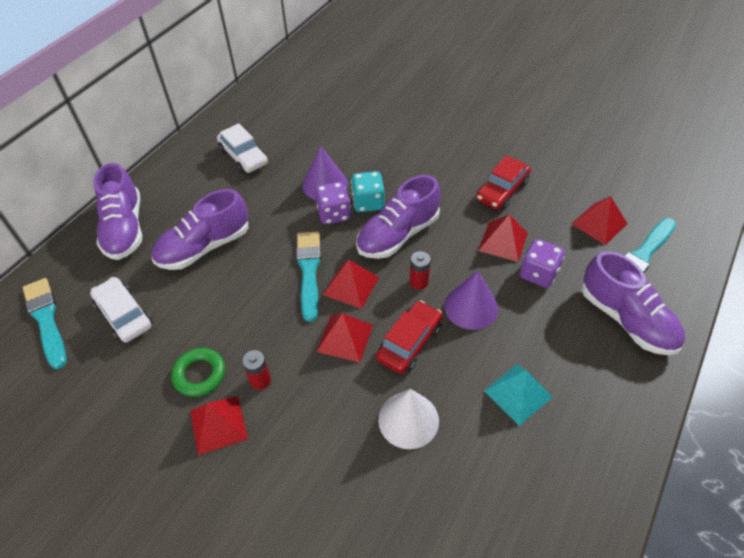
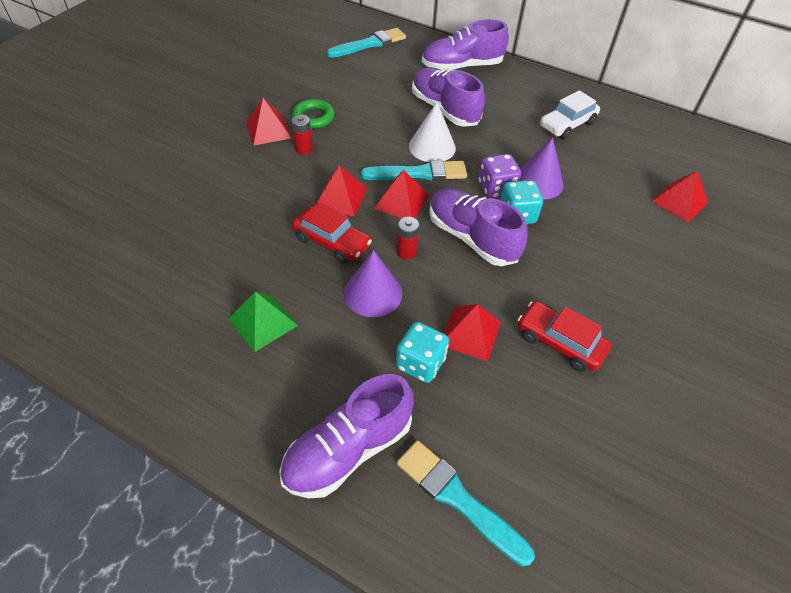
camera: 85 degrees right, 0 degrees up
(124, 315) = (372, 76): white car -> none
(408, 420) = (250, 237): white cone -> white cone (432, 147)
(518, 393) = (263, 322): turquoise pyramid -> green pyramid
(538, 274) = (420, 363): purple dice -> turquoise dice
(599, 224) = (514, 452): red pyramid -> red pyramid (679, 202)

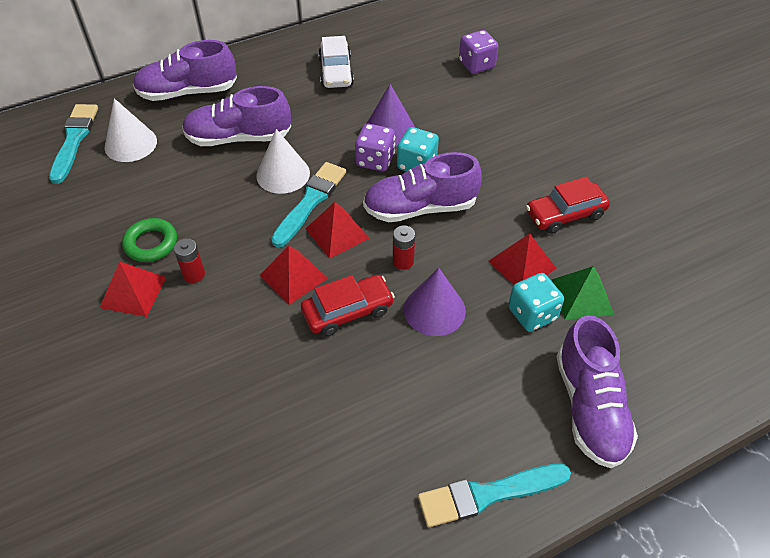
camera: 55 degrees left, 0 degrees up
(263, 322) = (411, 413): green pyramid -> green pyramid (582, 296)
(389, 67) = (130, 144): none -> white cone
(458, 499) = (669, 353): turquoise brush -> turquoise brush (488, 494)
(462, 66) = (188, 92): purple shoe -> purple shoe turned 60 degrees clockwise
(679, 202) = (476, 65): red pyramid -> purple dice

